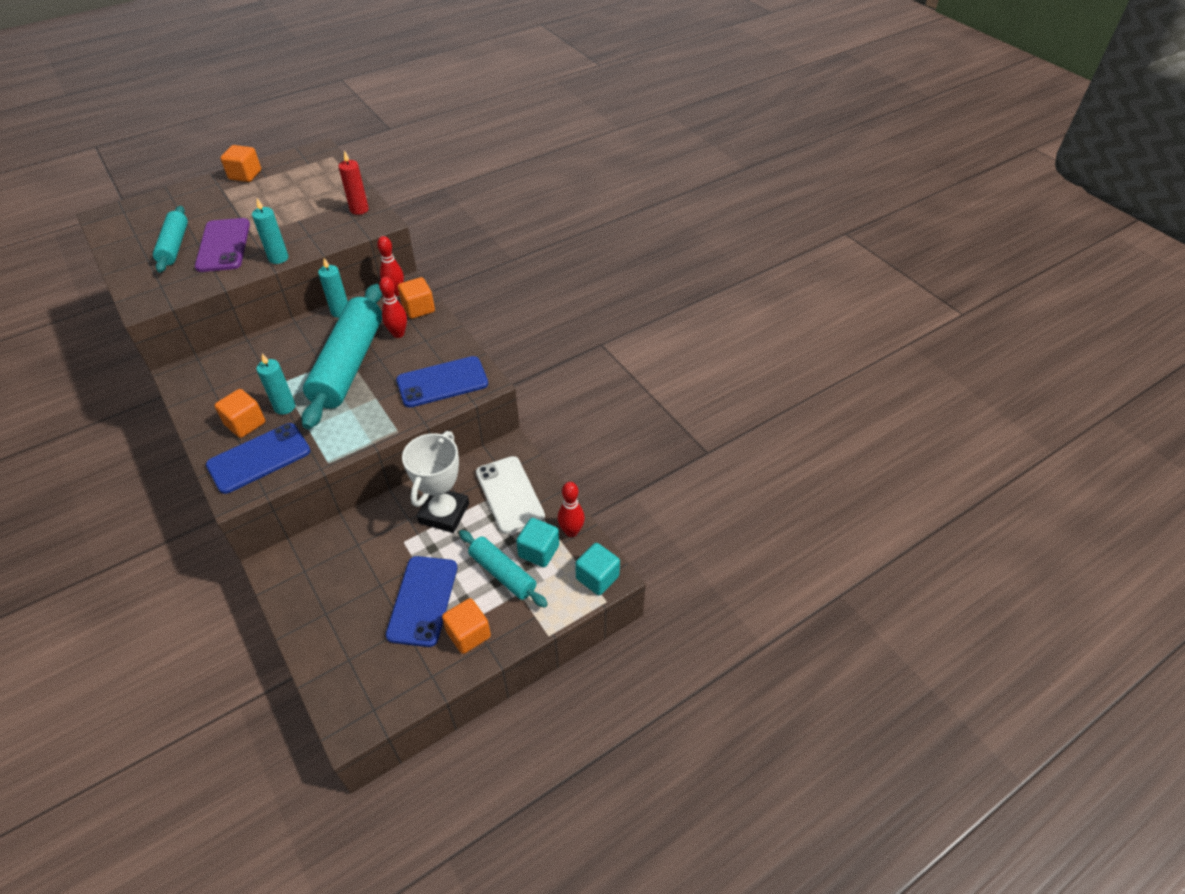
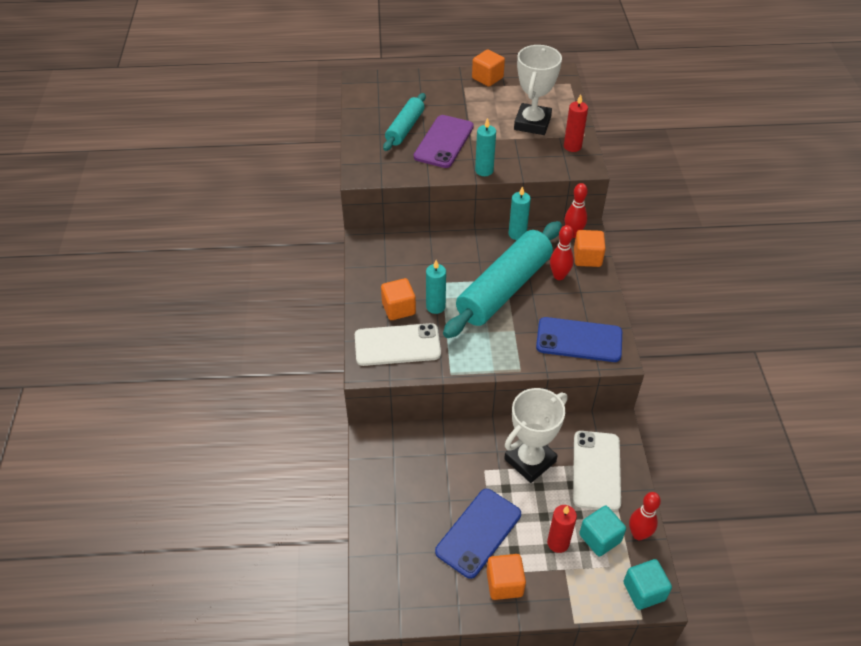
camera: 30 degrees right, 0 degrees up
(259, 458) = (397, 345): blue phone -> white phone
(310, 201) = (532, 123): none -> white trophy
(502, 573) = (558, 543): turquoise rolling pin -> red candle

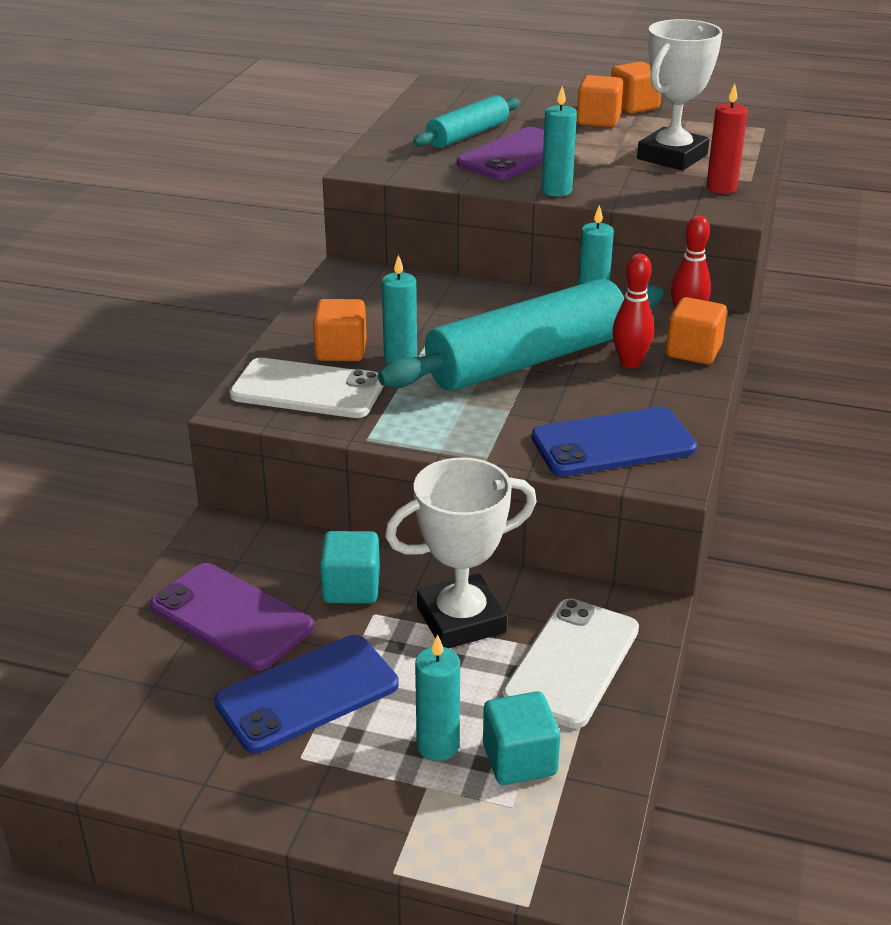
camera: 20 degrees right, 15 degrees down
(412, 496) = (231, 617): none -> purple phone
(504, 583) = (304, 777): orange cube -> orange cube (598, 120)
(558, 543) = (438, 745): red candle -> turquoise candle
(579, 340) = (613, 443): blue phone -> blue phone turned 45 degrees counterclockwise
(638, 534) = (597, 774): red bowling pin -> none
(644, 591) = (556, 863): turquoise cube -> turquoise cube (351, 588)

